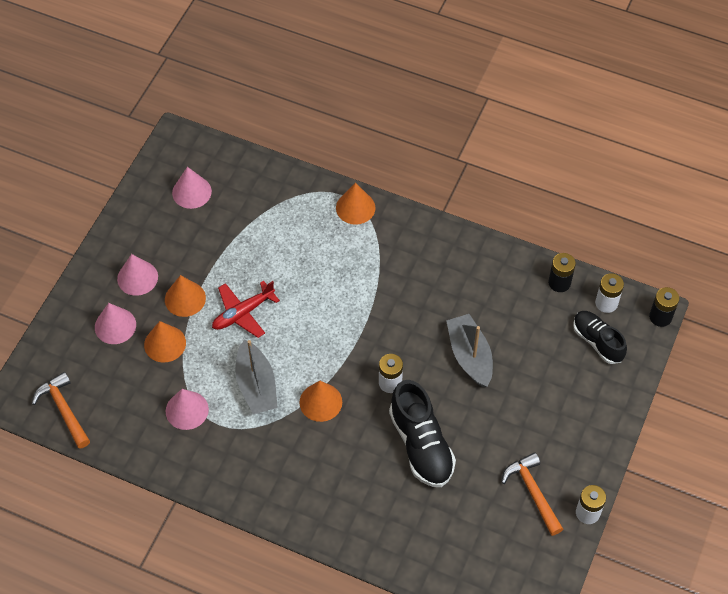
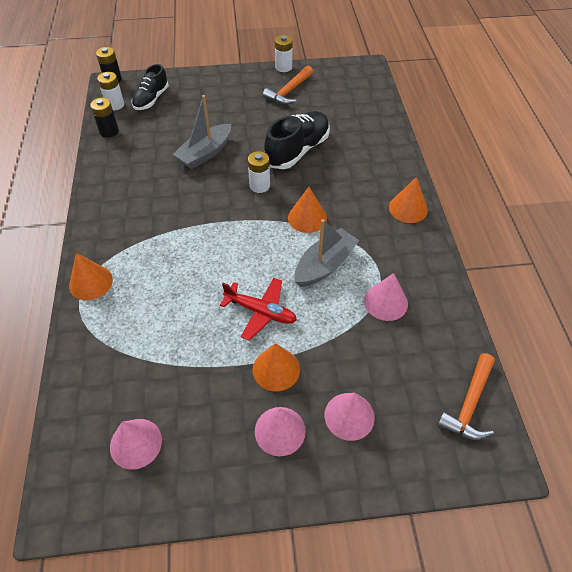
camera: 120 degrees left, 5 degrees down
(165, 343) = (336, 357): orange cone -> orange cone (408, 208)

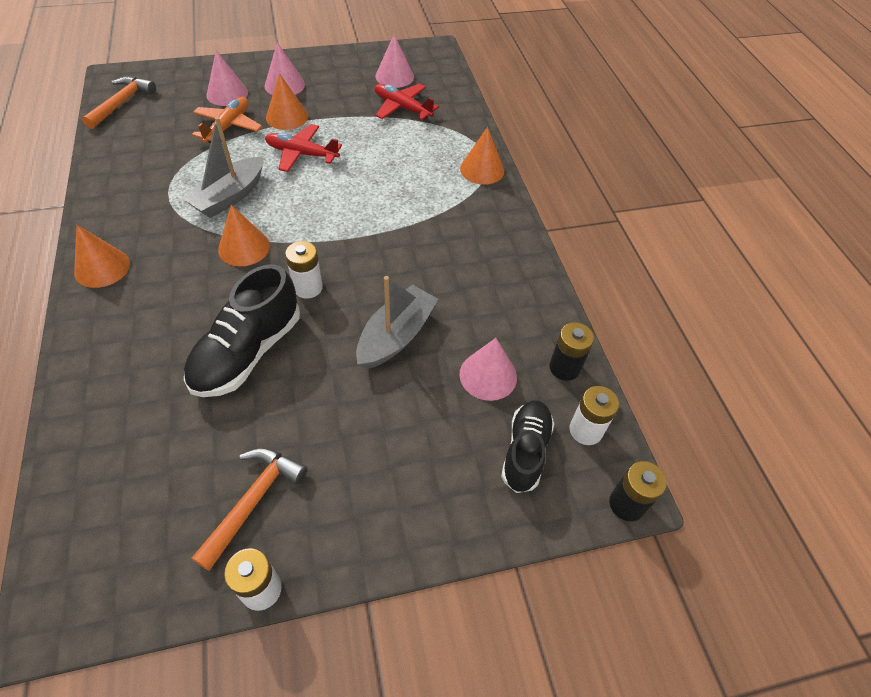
camera: 170 degrees right, 0 degrees up
(143, 378) = (402, 108): none -> red plane
(339, 356) = (228, 126): none -> orange plane
(385, 302) = (170, 167): pink cone -> pink cone (488, 375)

